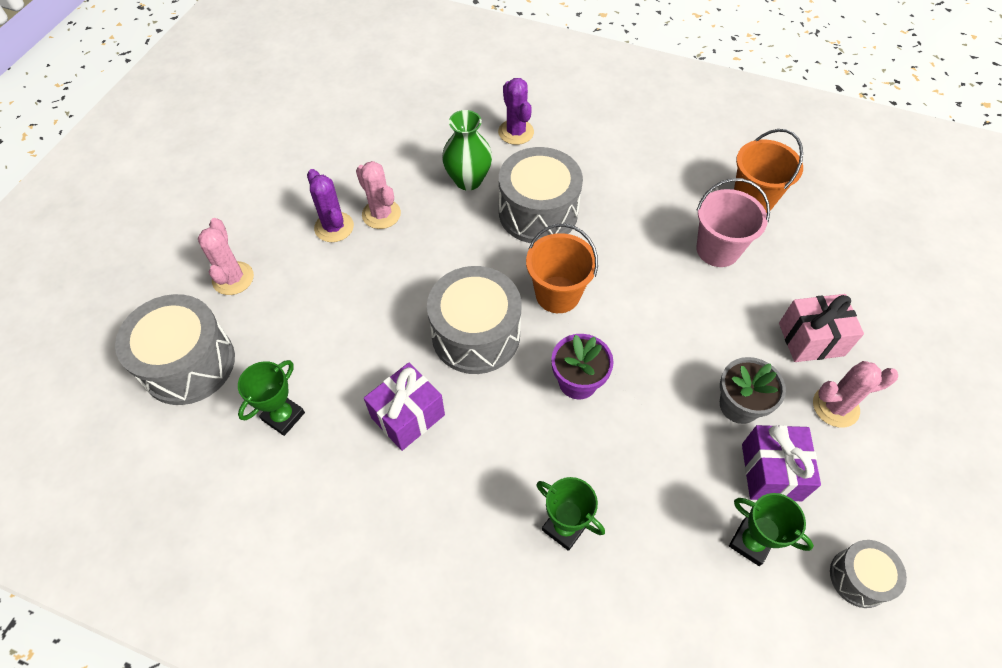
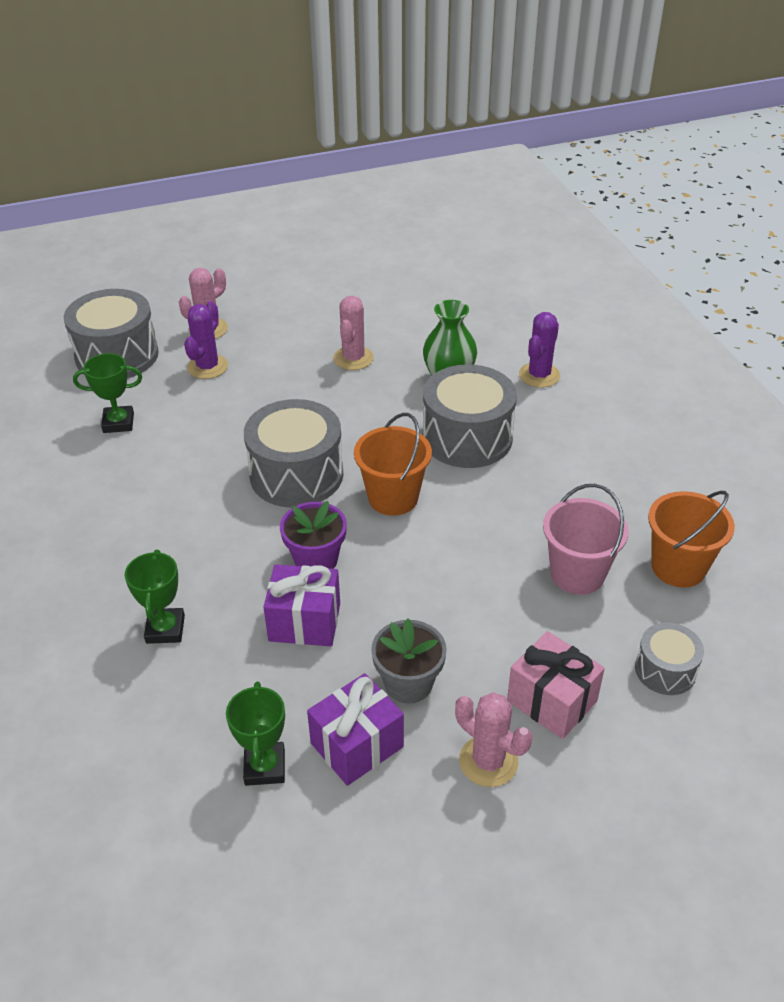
camera: 50 degrees right, 15 degrees down
(334, 227) = (311, 344): purple cactus -> purple cactus (207, 367)
(408, 416) = (181, 483): purple gift -> purple gift (304, 622)
(859, 578) = (302, 875): grey drum -> grey drum (665, 670)

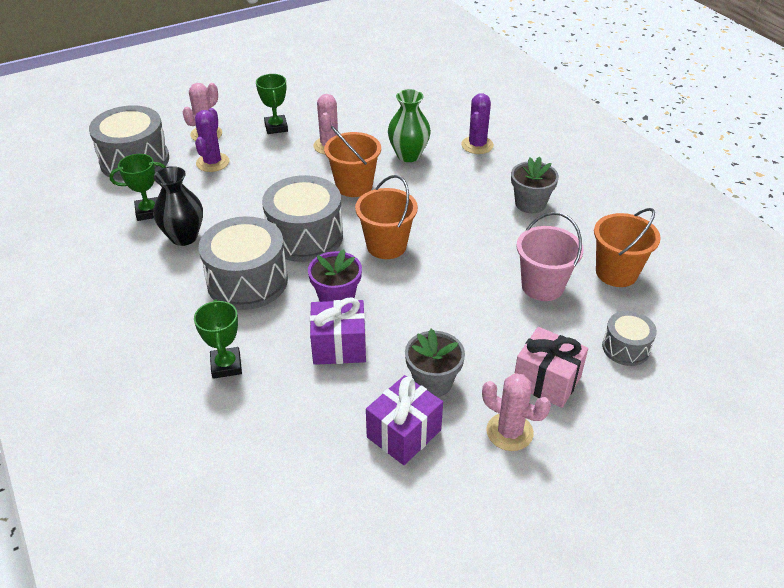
camera: 10 degrees left, 0 degrees up
(152, 459) = (184, 237): none -> black vase
(264, 767) = (334, 460): green trophy -> green trophy (276, 127)
(371, 414) = (354, 186): none -> orange bucket
(467, 437) = (433, 195): grey drum -> grey drum (247, 281)
(588, 461) = (530, 204): none -> grey flower pot

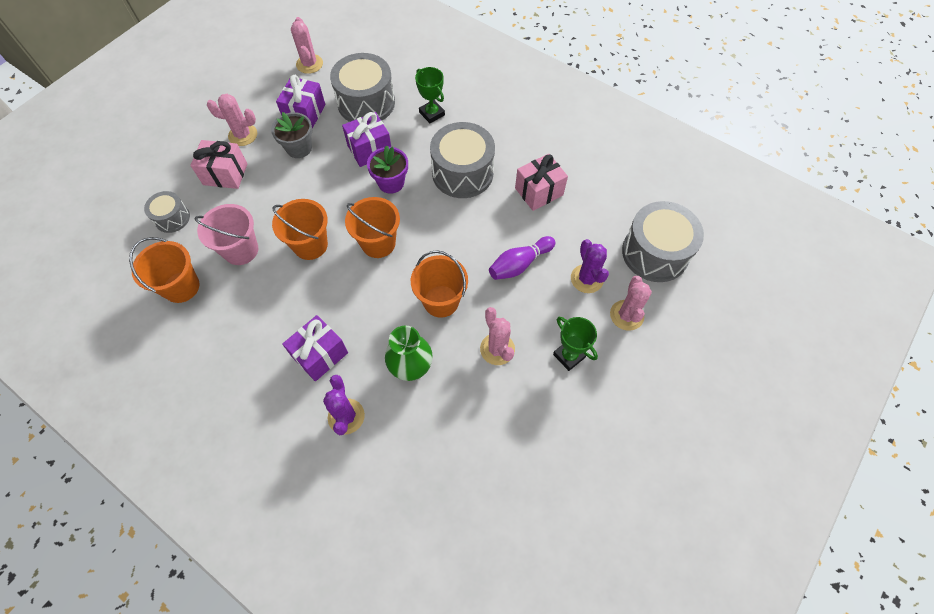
camera: 155 degrees right, 20 degrees up
(148, 212) = (587, 204): green trophy -> none
(184, 237) = (539, 191): black vase -> pink gift
(261, 189) = (519, 264): none -> purple bowling pin
(305, 236) = (447, 227): grey drum -> grey drum (366, 103)
(357, 530) = (309, 64): none -> pink cactus
(461, 267) = (310, 245): none -> orange bucket
(484, 184) = (320, 355): none -> purple gift
(530, 204) = (269, 343): grey flower pot -> none

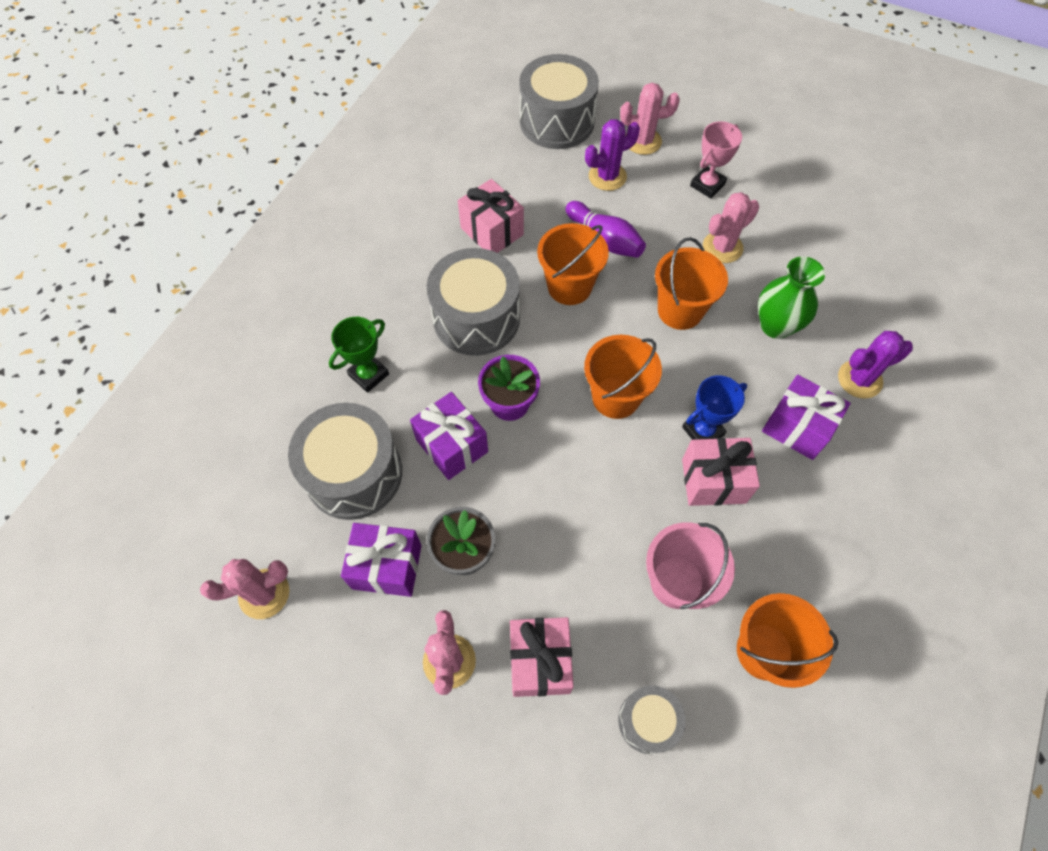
camera: 100 degrees left, 0 degrees up
(298, 288) = (713, 481): none -> pink gift
(310, 245) = (641, 484): orange bucket -> orange bucket (569, 286)
(336, 291) = (703, 431): none -> blue trophy
(569, 356) = (707, 185): green trophy -> pink trophy

